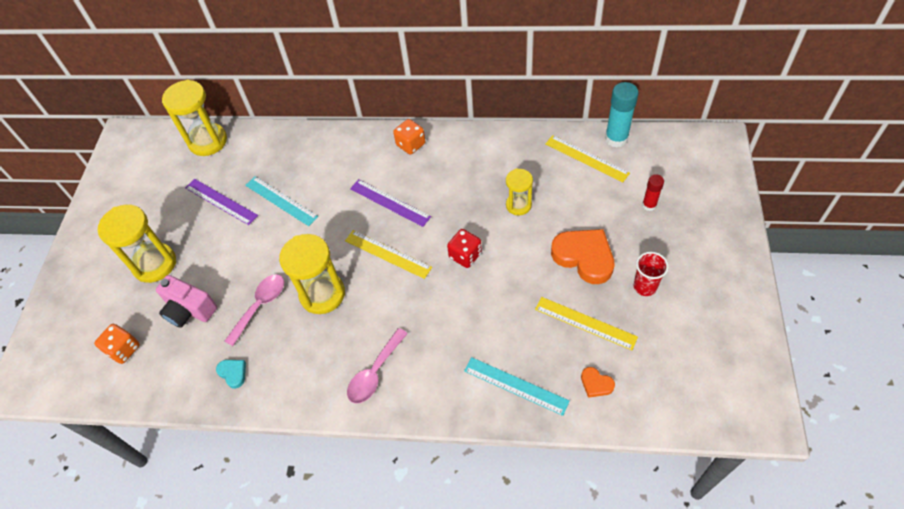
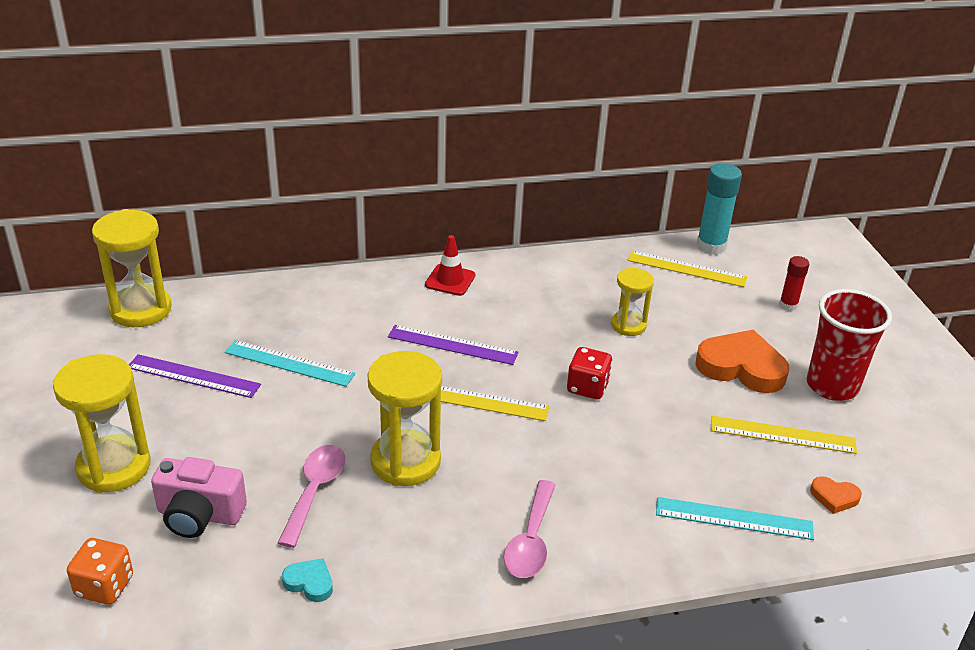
camera: 25 degrees left, 20 degrees down
(411, 144) = (450, 280): orange dice -> red traffic cone
(645, 286) = (832, 386): red cup -> red cup, size x1.69

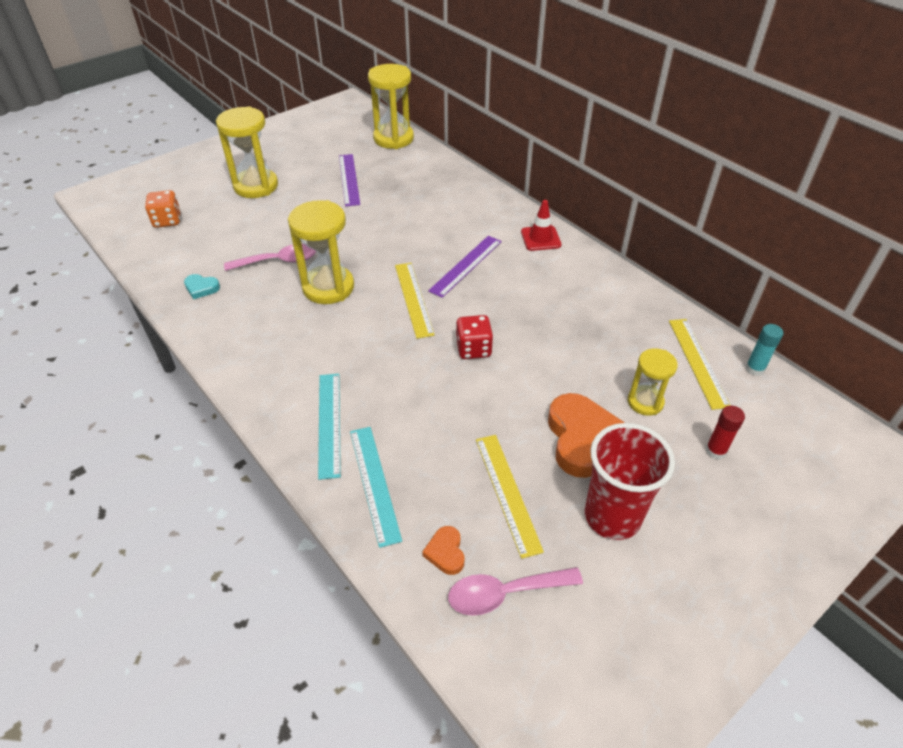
camera: 65 degrees right, 10 degrees up
(199, 515) = (235, 228): pink camera -> none
(289, 363) = (388, 207): turquoise ruler -> turquoise ruler (329, 423)
(309, 582) = (201, 288): turquoise heart -> turquoise heart turned 105 degrees clockwise
(452, 345) = (466, 265): purple ruler -> purple ruler turned 45 degrees clockwise
(531, 540) = (286, 371): pink spoon -> pink spoon (504, 593)
(628, 325) = (575, 348): yellow hourglass -> yellow hourglass (645, 402)
(711, 246) = (754, 369): turquoise glue stick -> turquoise glue stick, size x0.58

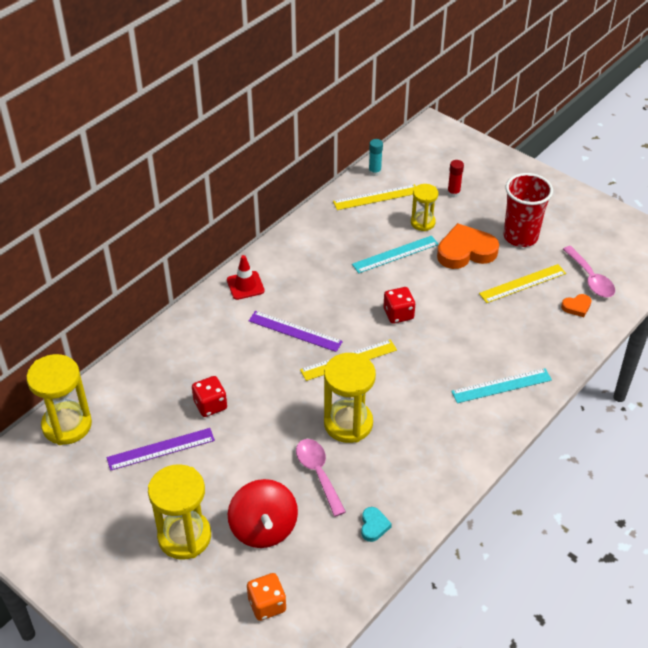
camera: 100 degrees left, 0 degrees up
(239, 225) = (263, 528): none -> red spinning top
(374, 483) = (542, 349): turquoise ruler -> turquoise ruler (395, 254)
(386, 207) = (210, 405): none -> red dice

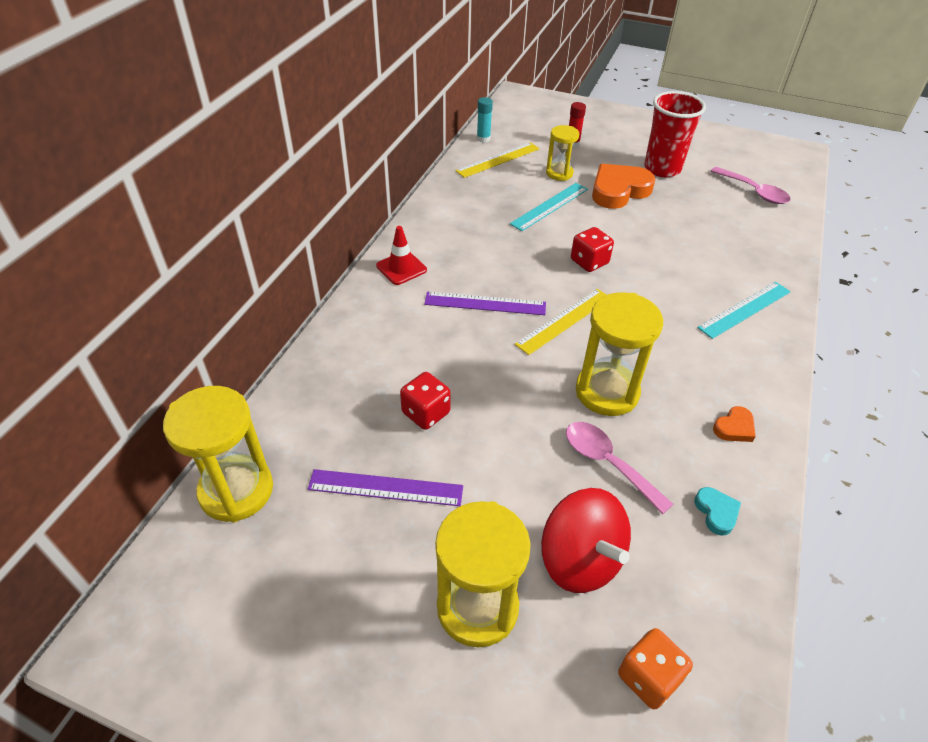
camera: 20 degrees left, 0 degrees up
(161, 449) = (385, 488): purple ruler -> purple ruler turned 45 degrees clockwise
(522, 283) = (694, 208): yellow ruler -> none
(576, 307) = (760, 219): orange heart -> orange heart (734, 428)

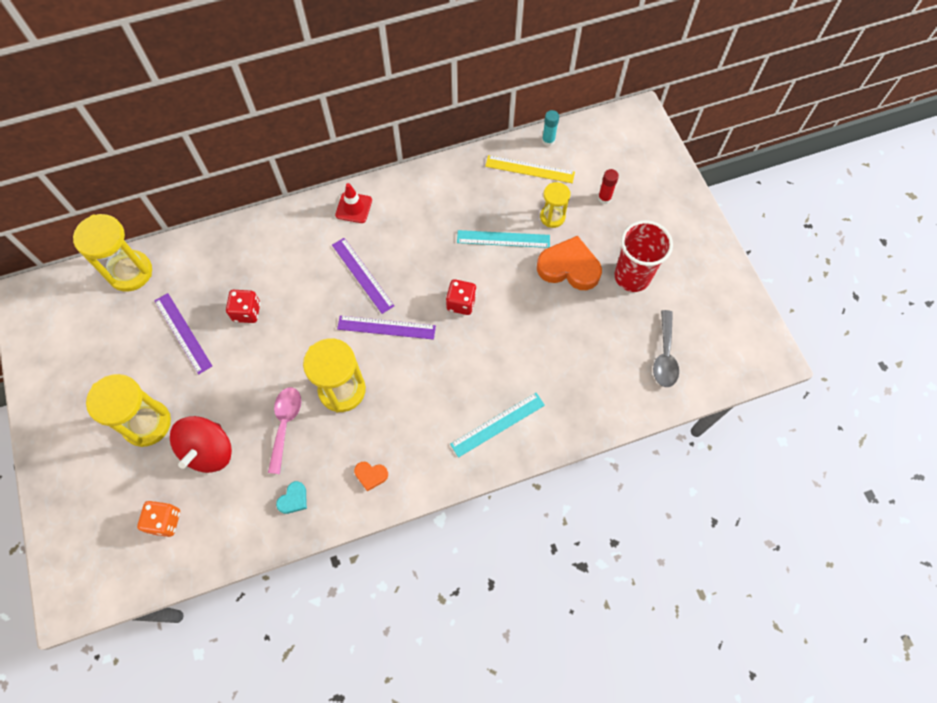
camera: 50 degrees right, 20 degrees up
(564, 320) = (386, 327): yellow ruler -> purple ruler
(745, 309) = (497, 424): turquoise ruler -> turquoise ruler turned 45 degrees counterclockwise
(754, 192) = (664, 356): pink spoon -> grey spoon

